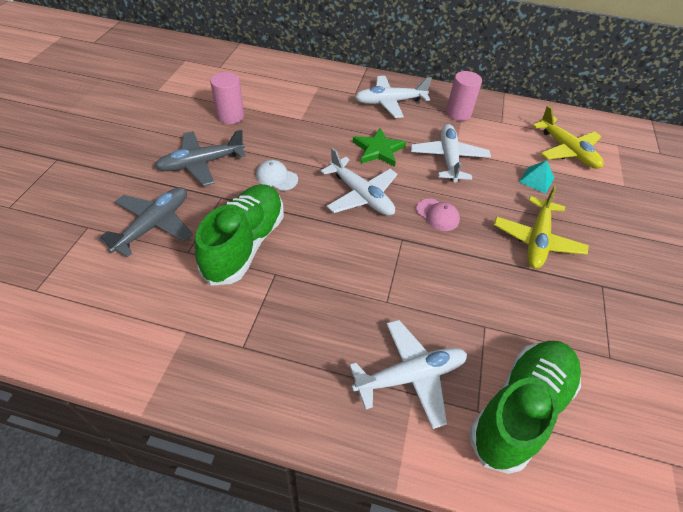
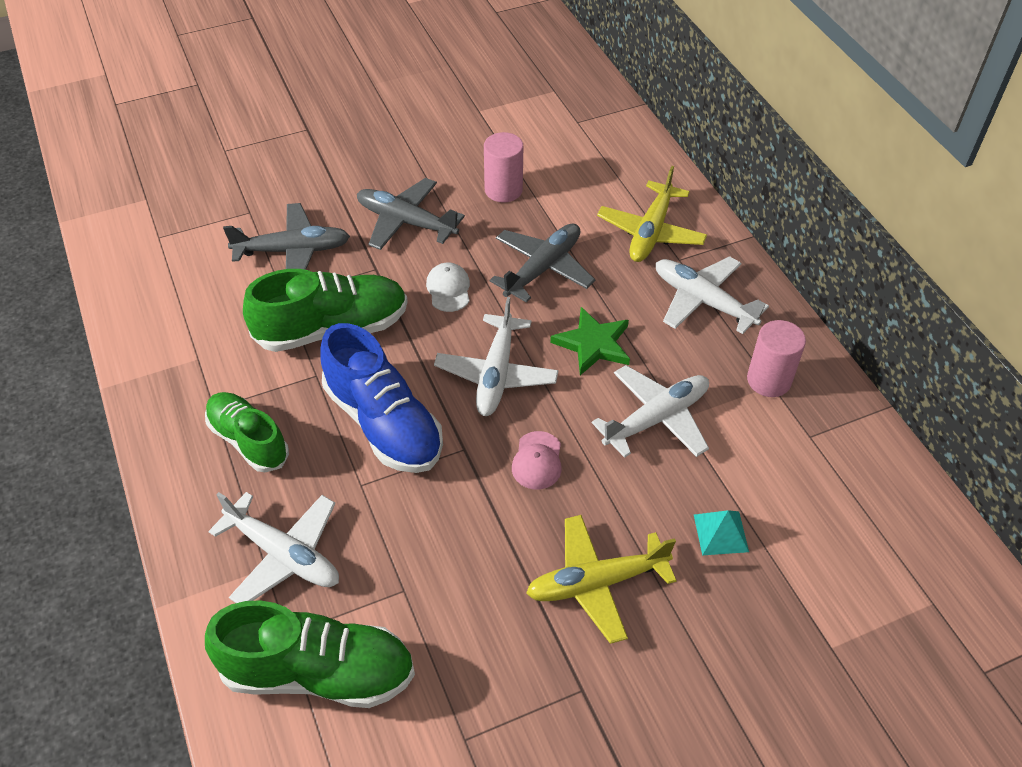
camera: 55 degrees right, 0 degrees up
(293, 342) = (248, 440): none -> green shoe
(305, 136) = (543, 268): none -> grey plane
(349, 263) = (384, 423): none -> blue shoe
(567, 150) = (835, 542): yellow plane -> yellow plane (651, 232)

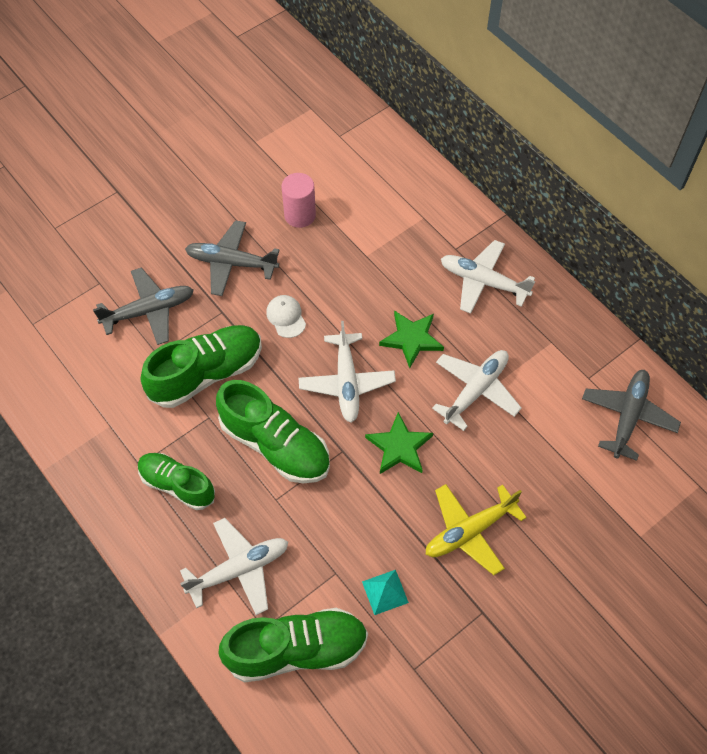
camera: 15 degrees left, 10 degrees up
(284, 555) = (239, 569): white plane -> white plane turned 45 degrees counterclockwise
(384, 423) = (275, 445): blue shoe -> green shoe
(537, 461) = (399, 447): pink cap -> green star
(543, 268) = (353, 281): grey plane -> grey plane (628, 416)
(651, 232) = (427, 229): yellow plane -> none
(721, 533) = (545, 470): turquoise pyramid -> turquoise pyramid (385, 592)
(768, 380) = (548, 338): pink cylinder -> none

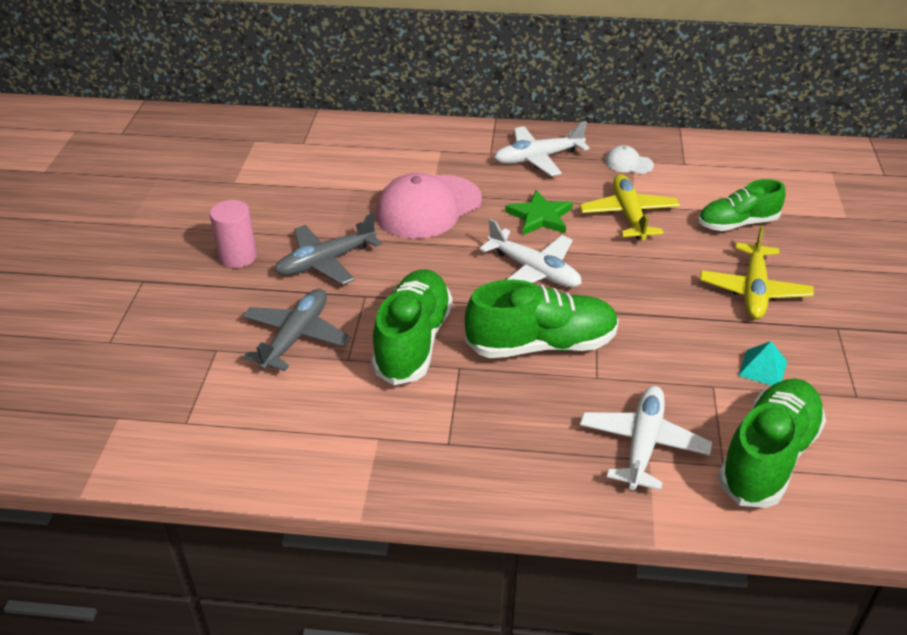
camera: 45 degrees left, 20 degrees down
(177, 485) = (503, 431): green shoe -> green shoe (737, 223)
(286, 317) = (424, 264): white cap -> white cap (628, 163)
(300, 215) = (341, 201): pink cylinder -> pink cylinder (238, 256)
(348, 267) = (428, 207): none -> pink cap
(399, 447) = (631, 280): green star -> none
(476, 390) = (628, 215): white plane -> yellow plane
(628, 416) = (737, 166): grey plane -> none

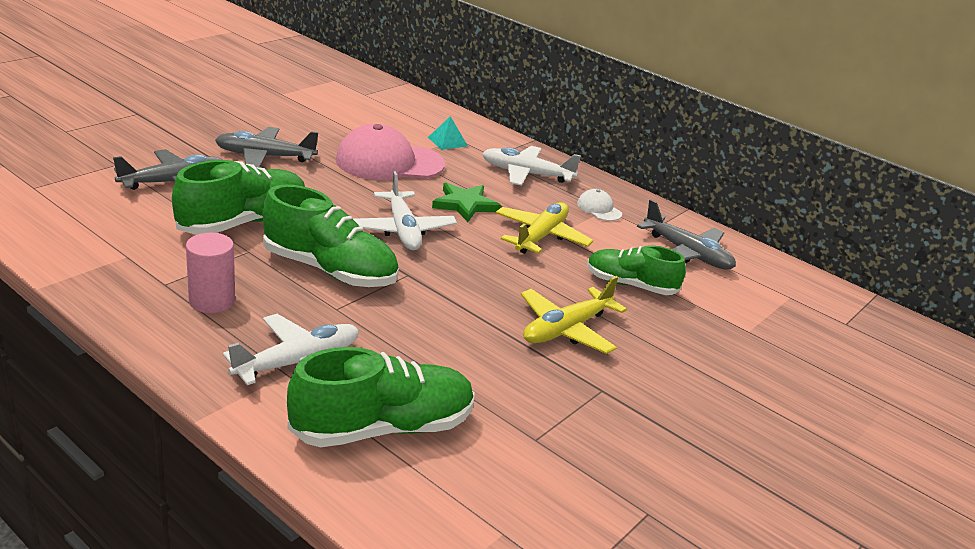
camera: 30 degrees right, 10 degrees down
(238, 256) = (214, 128): pink cylinder -> pink cylinder (212, 301)
(731, 171) = (687, 253): none -> grey plane
(763, 368) = (482, 376): turquoise pyramid -> turquoise pyramid (447, 141)

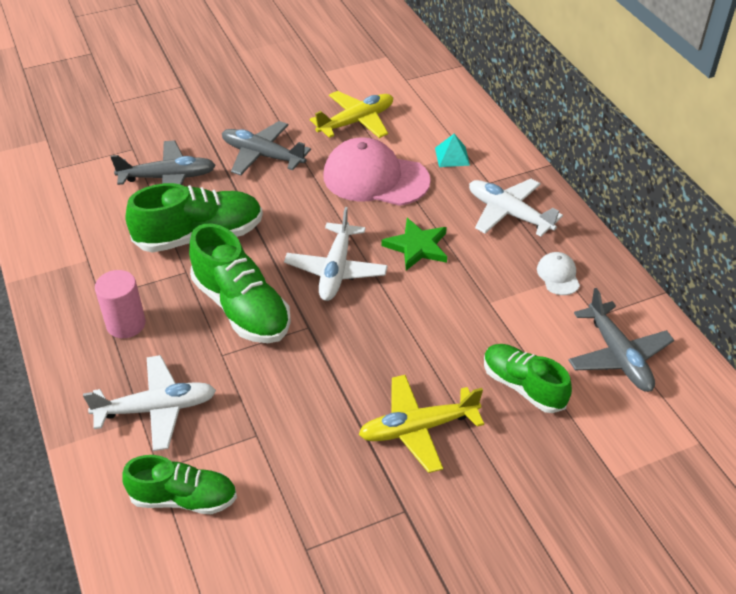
camera: 30 degrees right, 15 degrees up
(383, 428) = (184, 498): green shoe -> green shoe, size x0.66
(541, 236) = (469, 302): yellow plane -> yellow plane (356, 121)

